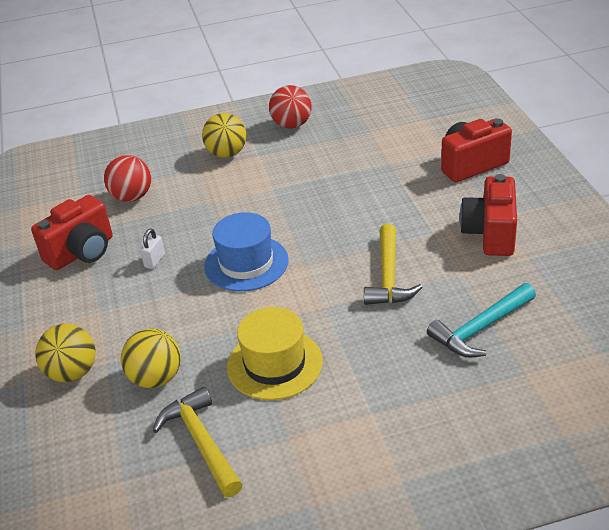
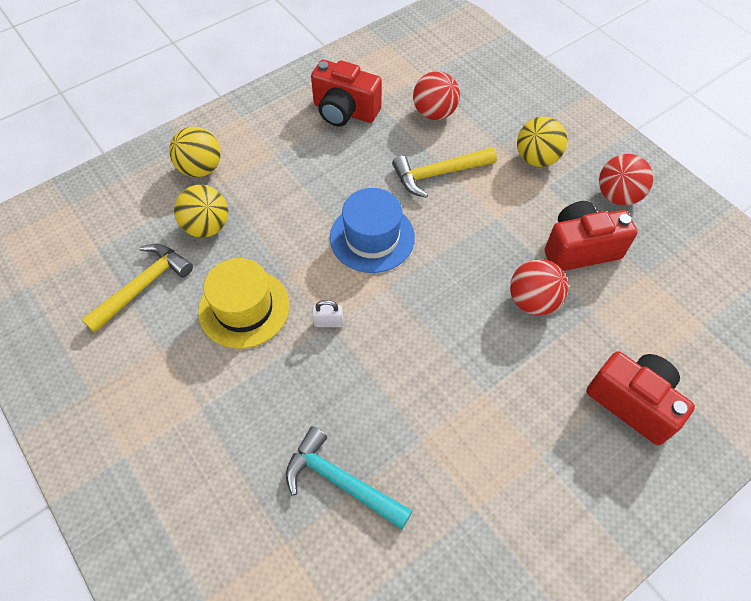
camera: 65 degrees right, 20 degrees up
(155, 261) = (351, 166): white padlock -> white padlock (328, 322)
(363, 189) = (533, 301): none -> red ball
(389, 276) = (395, 368): yellow hammer -> yellow hammer (438, 174)
(490, 234) = (505, 455): red camera -> red camera (580, 249)

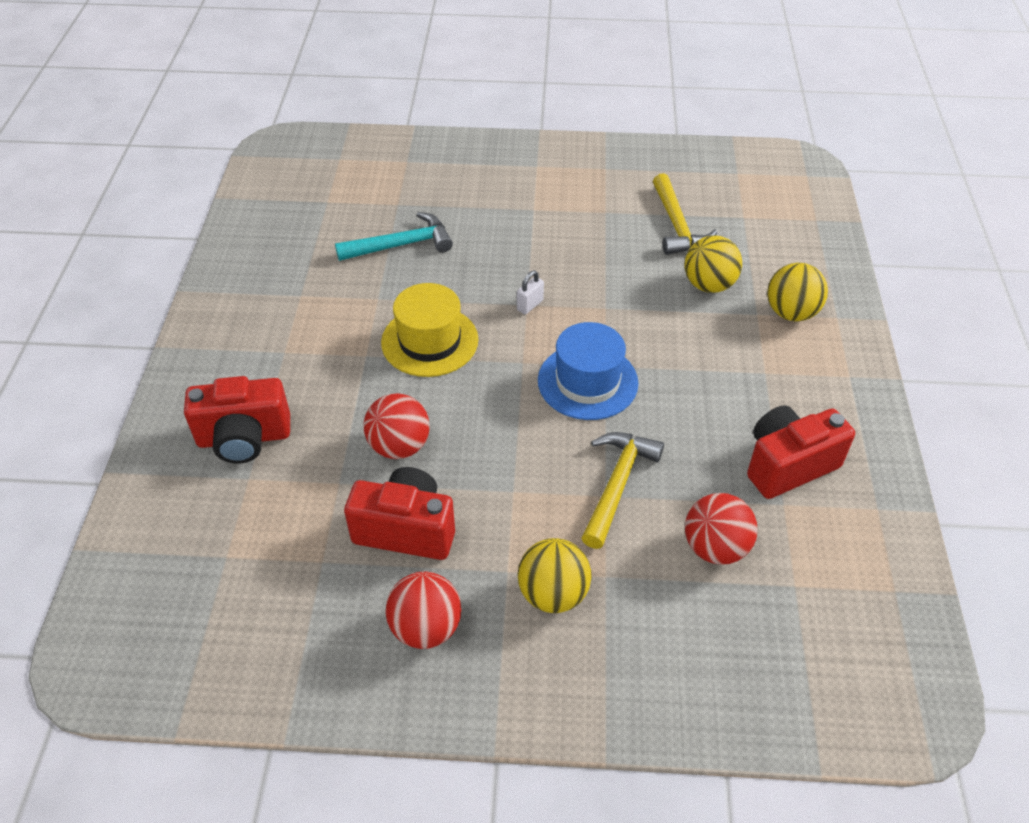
camera: 130 degrees right, 10 degrees down
(244, 308) = (596, 267): yellow hat -> yellow hat (429, 341)
(580, 249) = (406, 529): red camera -> red camera turned 105 degrees counterclockwise

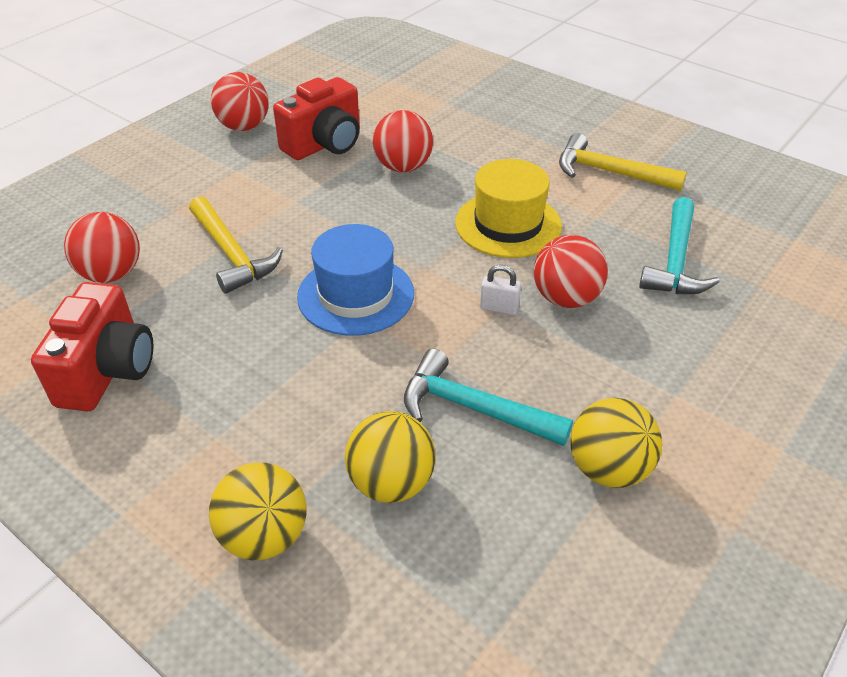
camera: 125 degrees right, 5 degrees down
(244, 438) = (487, 109): red camera -> none
(490, 279) = (565, 298): none -> red ball
(530, 305) = (499, 308): white padlock -> white padlock turned 60 degrees counterclockwise
(553, 593) = (193, 181): yellow ball -> yellow ball (608, 469)
(626, 278) = (473, 408): none -> turquoise hammer
(677, 225) = (535, 530): yellow hammer -> yellow hammer (609, 172)

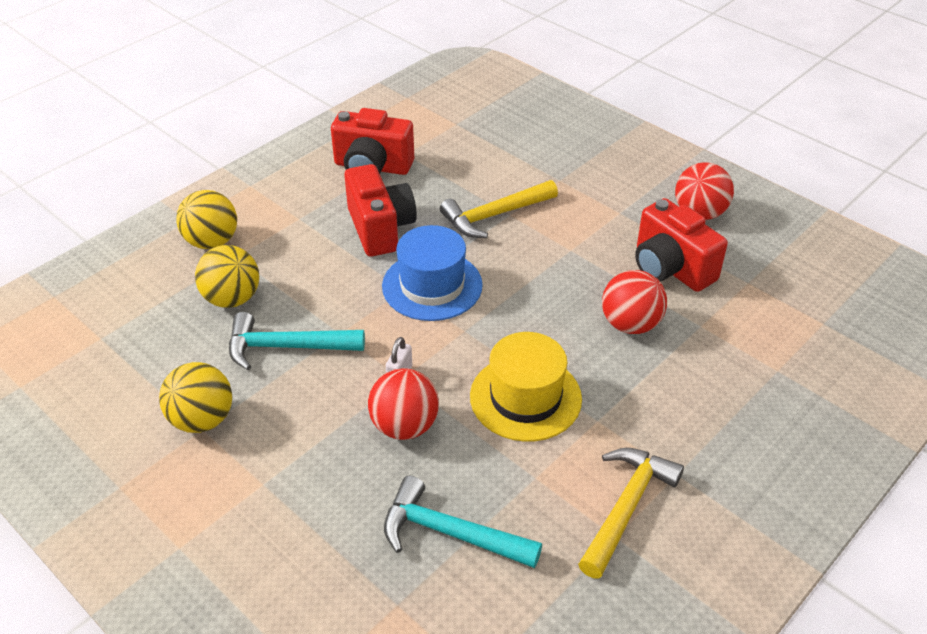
camera: 95 degrees right, 0 degrees up
(111, 274) = (476, 158): red ball -> none
(248, 348) = (380, 228): none -> red camera
(473, 408) = (286, 347): turquoise hammer -> turquoise hammer turned 120 degrees counterclockwise

